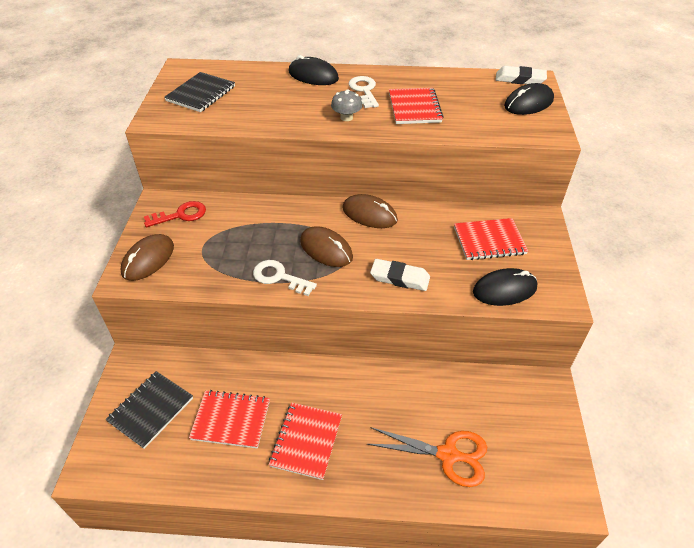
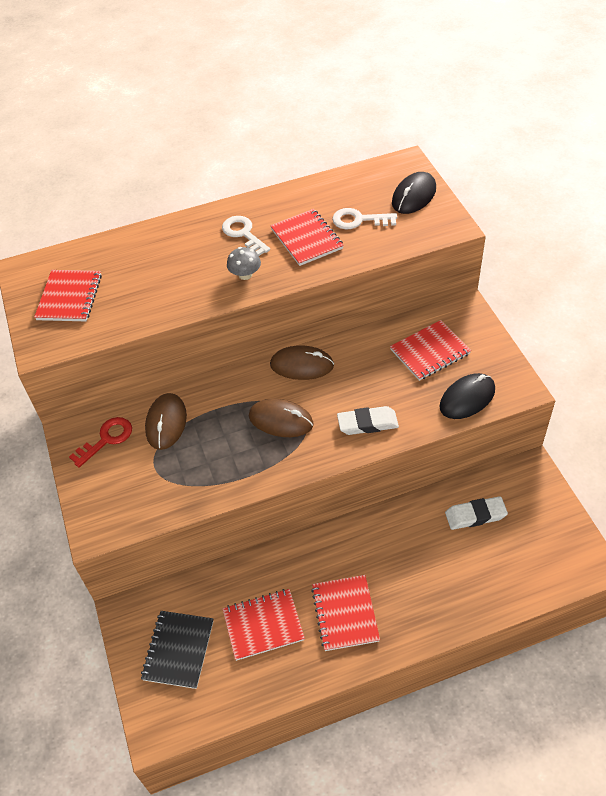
camera: 20 degrees left, 5 degrees up
(148, 259) = (106, 502): brown mouse -> brown mouse (166, 423)
(201, 94) = (69, 297): black notebook -> red notebook
(279, 277) = (252, 468): white key -> white key (359, 220)
(313, 75) = (178, 232): black mouse -> none
(448, 455) = (475, 571): orange scissors -> none
(520, 79) = (391, 167): white eraser -> white eraser (475, 515)

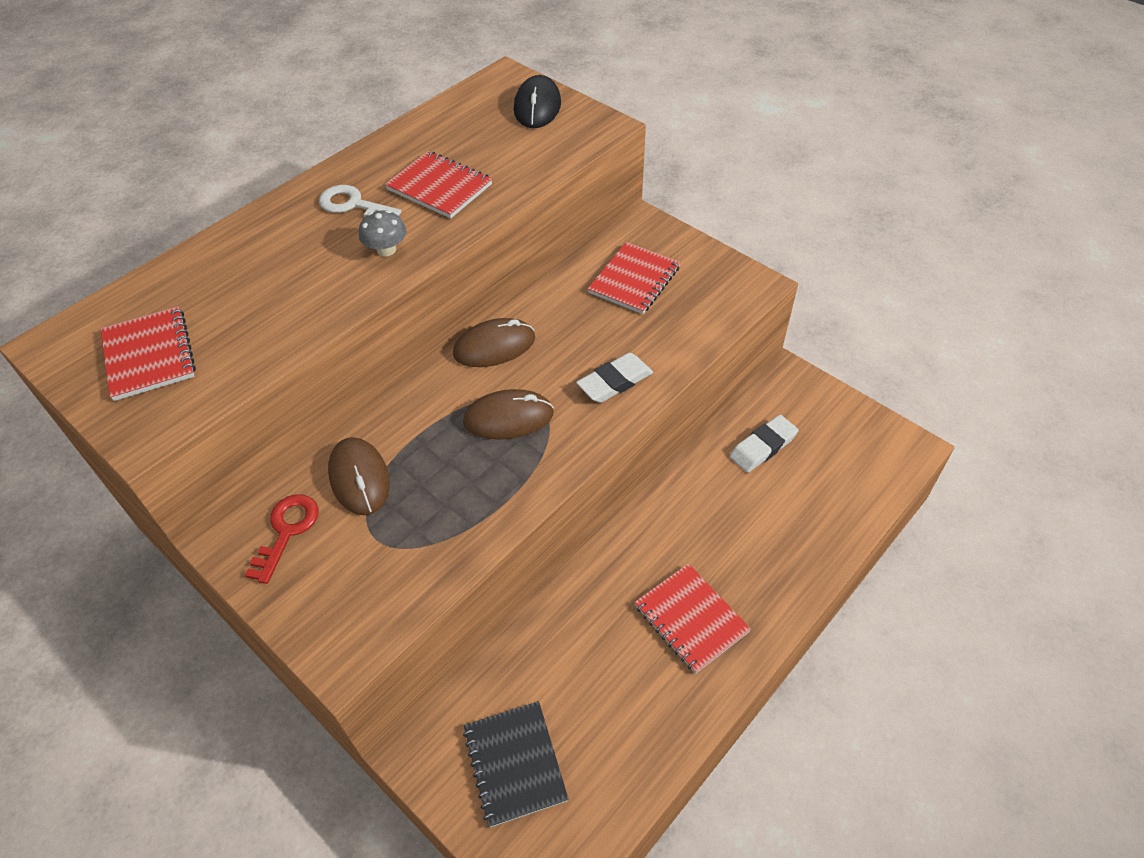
camera: 30 degrees left, 0 degrees up
(263, 625) = (603, 679): red notebook -> none
(359, 220) = (490, 149): white key -> none
(467, 398) = (707, 314): black mouse -> none

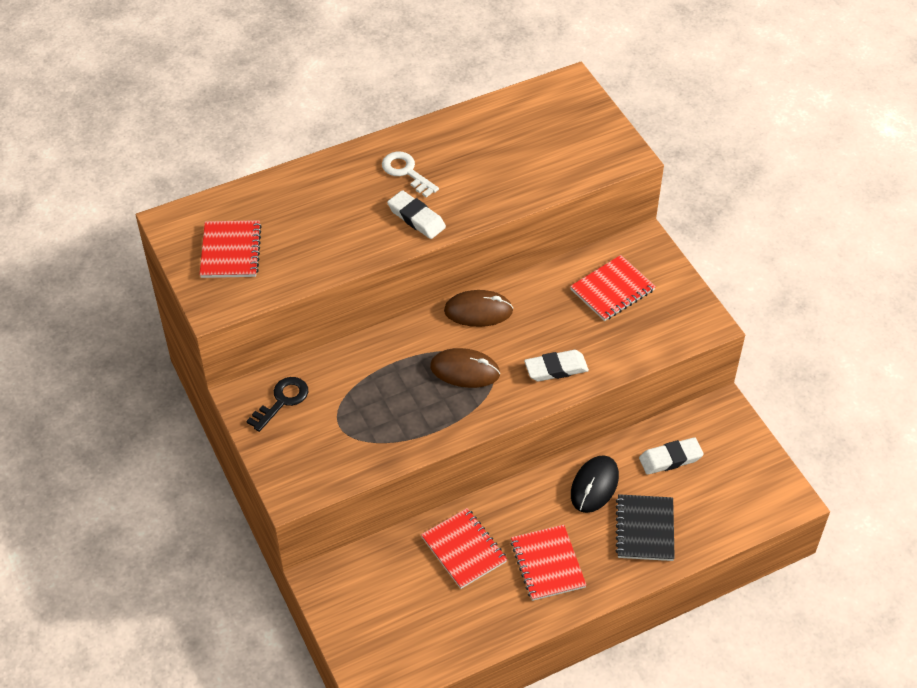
camera: 20 degrees right, 0 degrees up
(287, 531) = (282, 401): red key -> black key
(359, 478) = (343, 380): brown mouse -> none
(386, 250) = (416, 218): grey mushroom -> white eraser
(440, 187) = (476, 175): red notebook -> red notebook (464, 549)
(514, 764) = (381, 611): black notebook -> black notebook (644, 529)
(537, 106) = (584, 122): black mouse -> black mouse (594, 485)

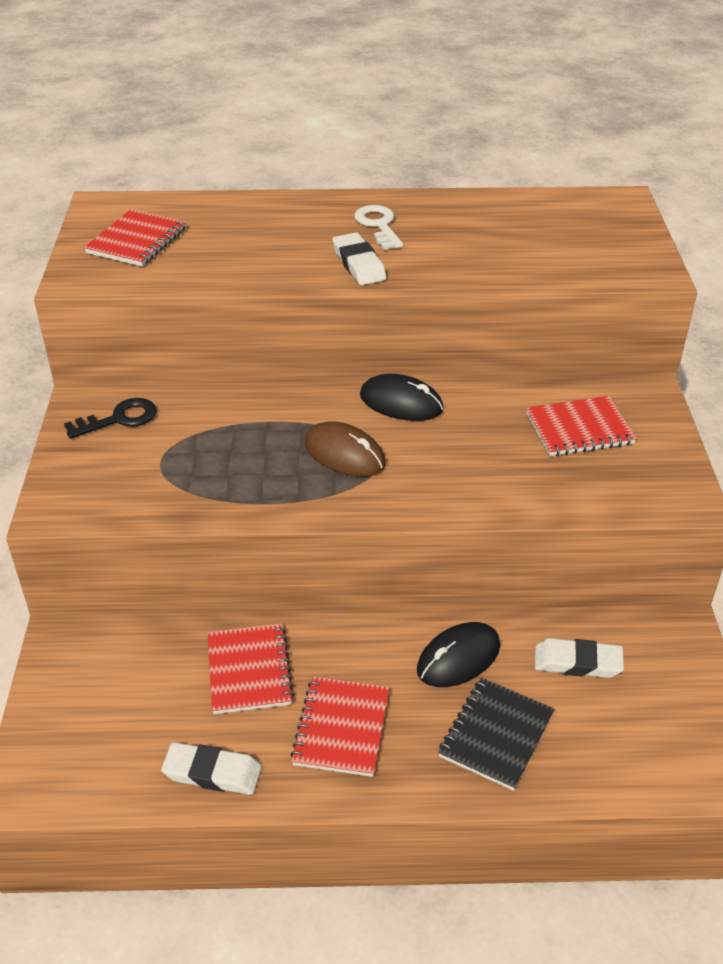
camera: 25 degrees right, 10 degrees down
(478, 311) = (401, 402): brown mouse -> black mouse
(556, 368) = (457, 486): white eraser -> white eraser (212, 773)

